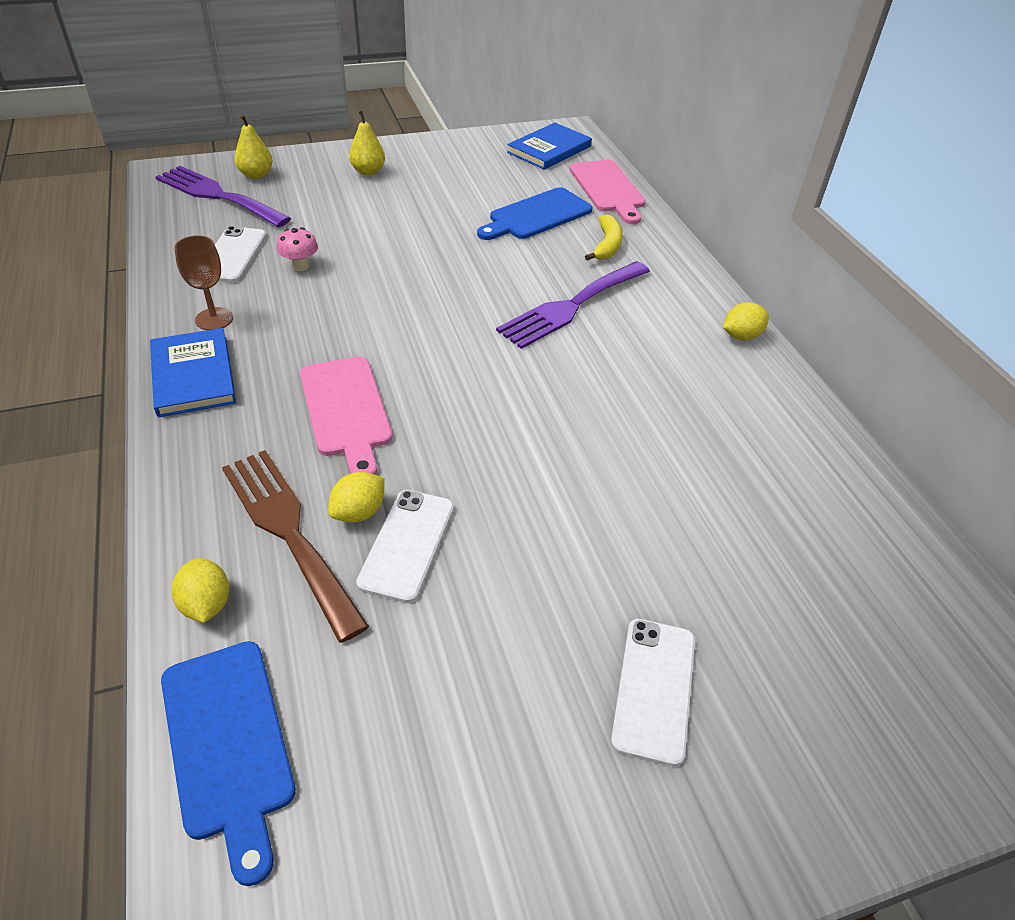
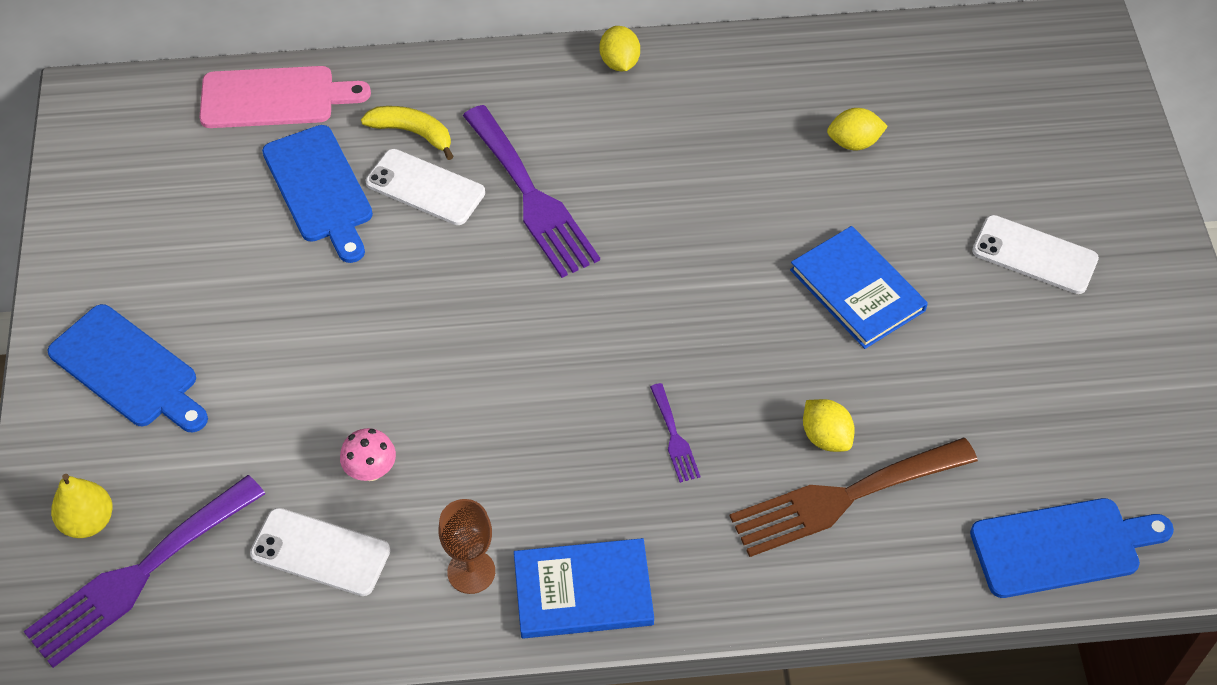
camera: 75 degrees left, 10 degrees up
(206, 604) = (923, 567): yellow lemon -> yellow lemon (854, 142)
(346, 410) = (674, 437): pink cutting board -> purple fork
(368, 171) = (128, 370): yellow pear -> blue cutting board
(407, 544) = (871, 401): white phone -> white phone (425, 188)
(549, 149) = (139, 137): blue book -> blue book (857, 290)

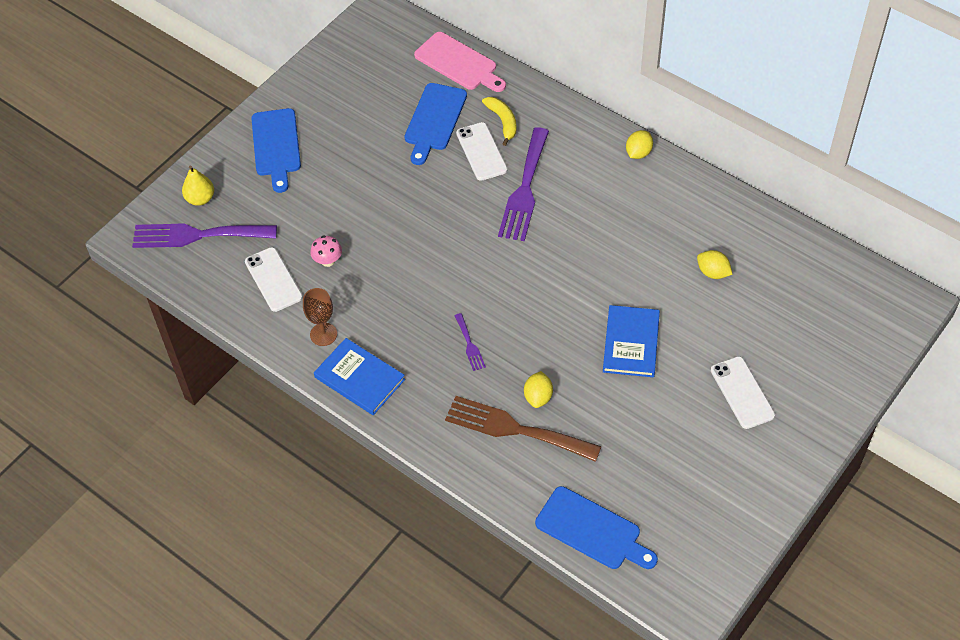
camera: 45 degrees right, 0 degrees up
(674, 437) = (469, 344): purple fork -> purple fork turned 45 degrees counterclockwise

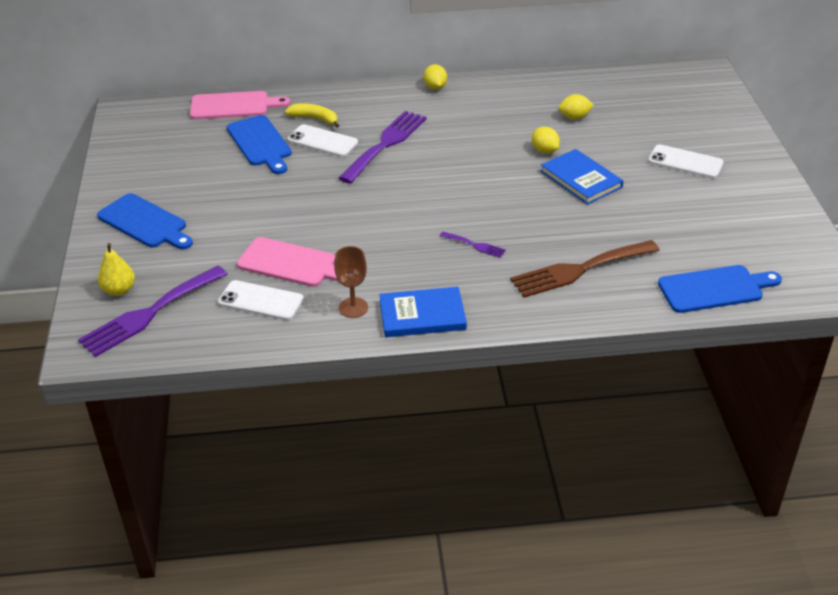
camera: 45 degrees left, 15 degrees down
(328, 261) = (291, 264): pink mushroom -> pink cutting board
(525, 189) = (385, 144): purple fork -> purple fork turned 120 degrees counterclockwise
(538, 397) = (566, 243): yellow lemon -> yellow lemon (544, 150)

